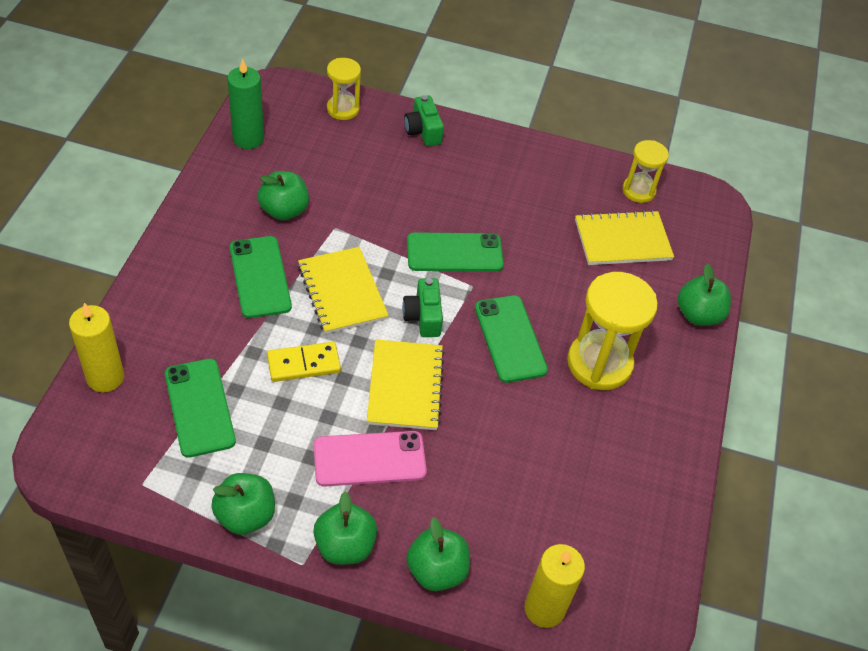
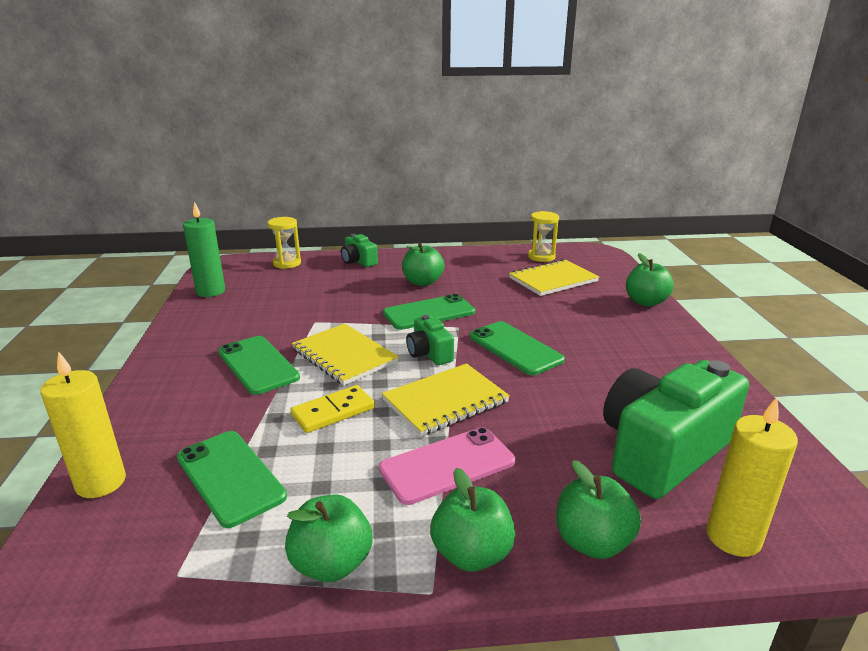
camera: 15 degrees left, 25 degrees down
(284, 210) = (262, 321): green apple -> green apple (422, 282)
(405, 386) = (445, 401): yellow notebook -> yellow notebook turned 75 degrees clockwise
(555, 512) = (662, 451): none -> green camera
(599, 363) = (601, 344): yellow hourglass -> none

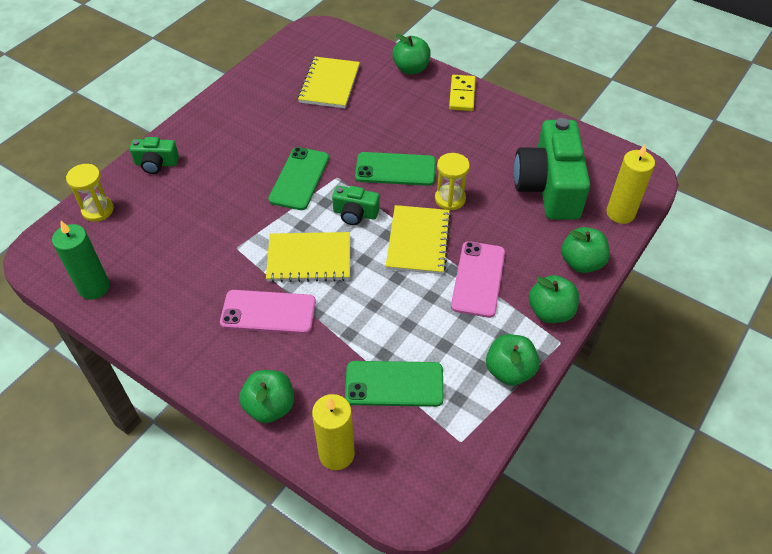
camera: 50 degrees left, 25 degrees up
(257, 365) = (268, 312): green phone -> pink phone
(333, 412) = (374, 301): yellow domino -> yellow domino (462, 95)
(422, 282) = (246, 151): green apple -> green apple (270, 406)
(541, 257) = (287, 62): yellow hourglass -> yellow hourglass (450, 199)

